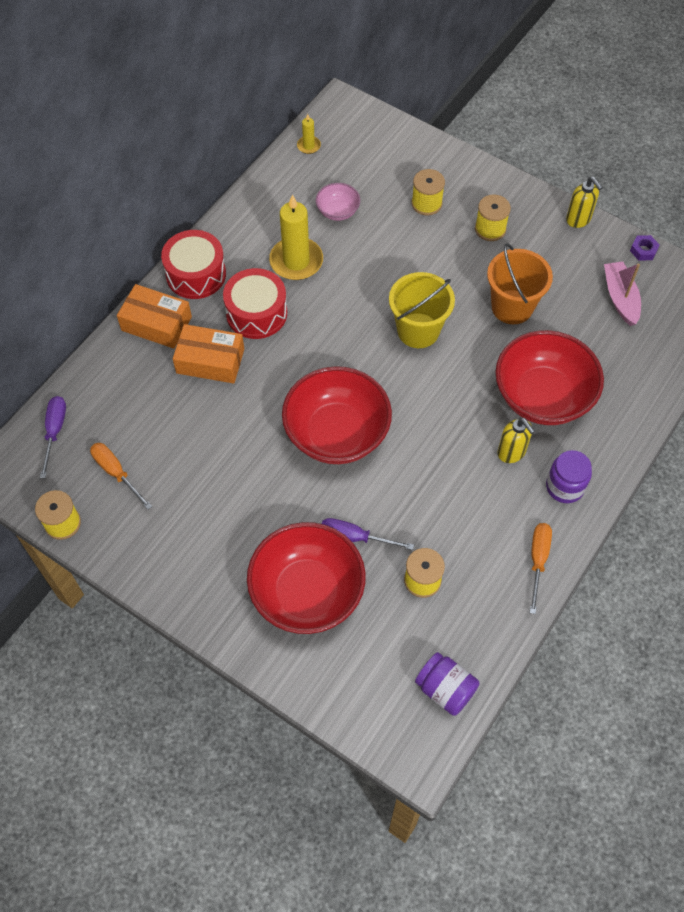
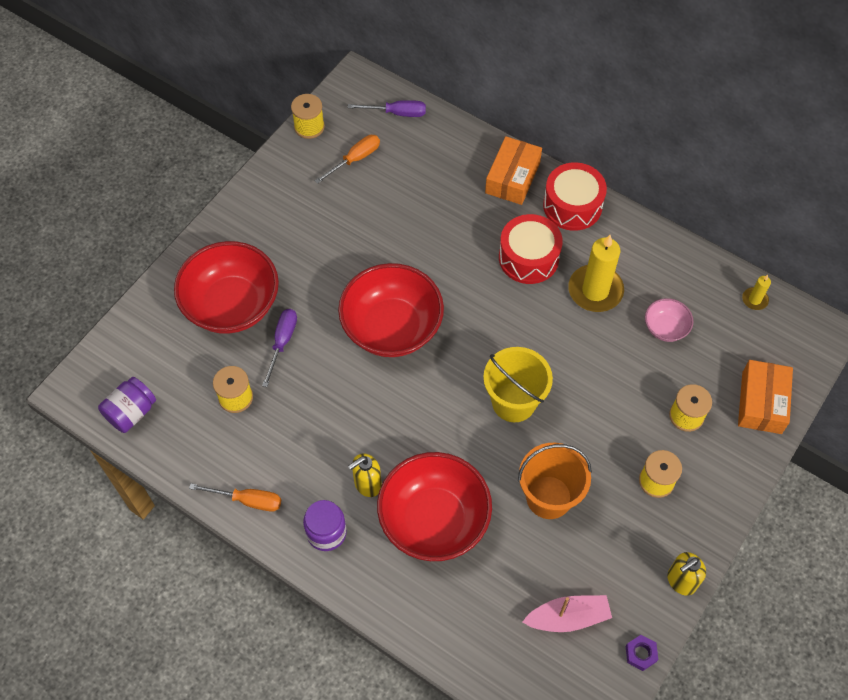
camera: 90 degrees right, 0 degrees up
(210, 361) = (472, 222): orange box -> orange box (761, 402)

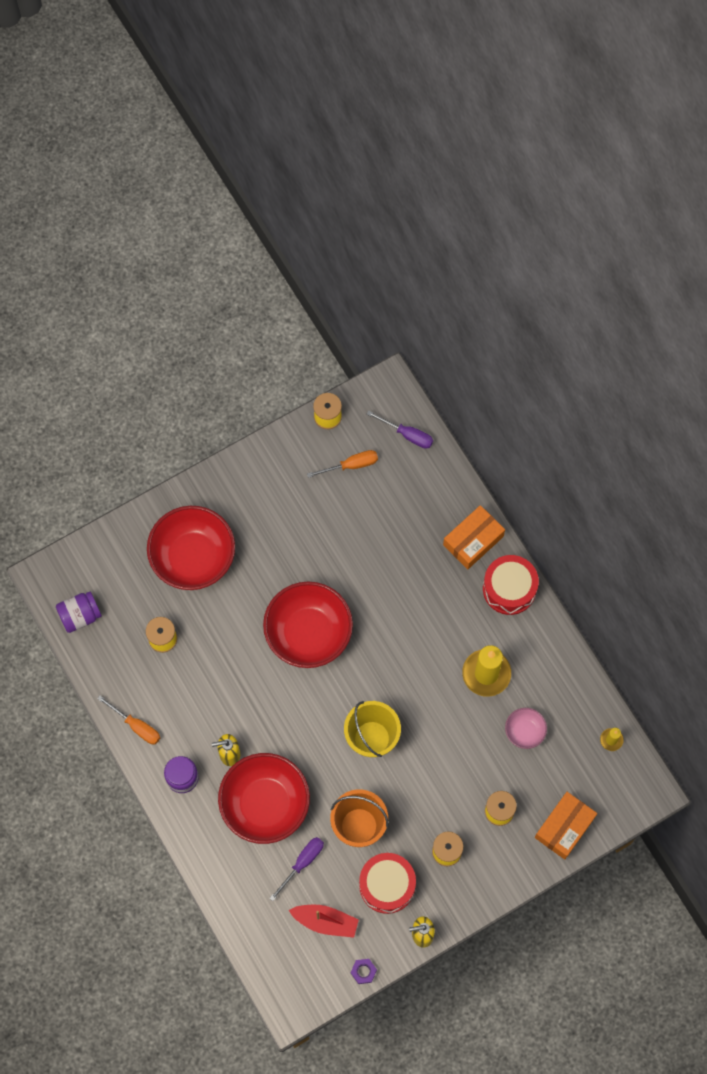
camera: 25 degrees right, 10 degrees up
(282, 342) = (218, 607): purple screwdriver -> purple screwdriver (302, 863)
(528, 258) = (448, 620): red drum -> red drum (387, 885)
(568, 617) = (325, 921): pink boat -> red boat

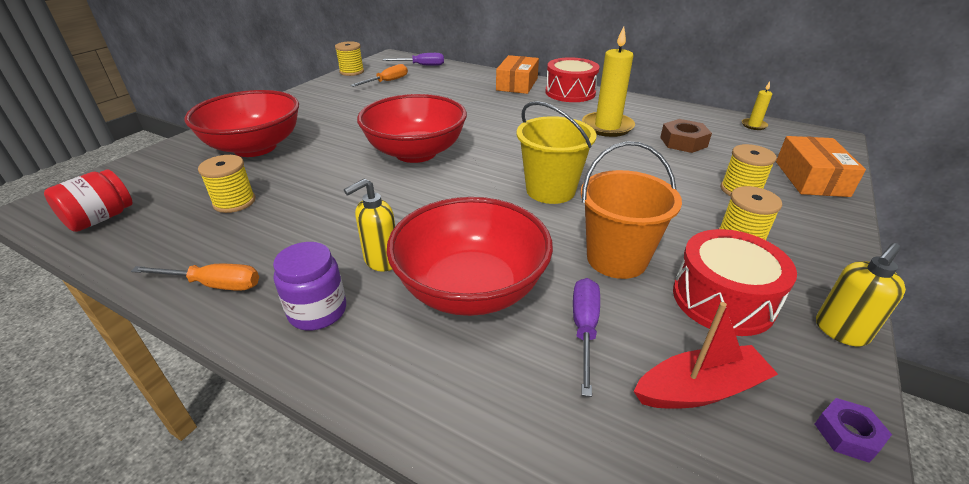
camera: 30 degrees left, 35 degrees down
(80, 616) = (101, 219): purple jar -> red jar
(524, 731) = (683, 142): pink bowl -> brown nut

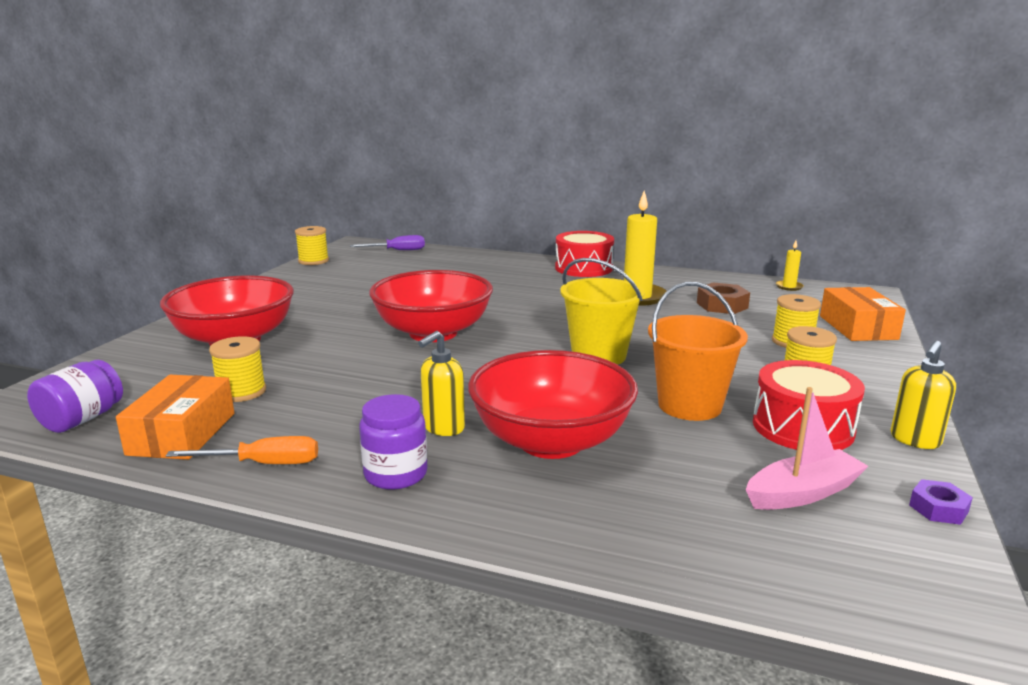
camera: 10 degrees left, 15 degrees down
(101, 219) = (82, 419): red jar -> purple jar
(387, 81) = (363, 268): orange screwdriver -> none
(517, 84) = (520, 263): orange box -> orange box (182, 433)
(584, 329) = (679, 461): purple screwdriver -> none
(700, 389) = (803, 493): red boat -> pink boat

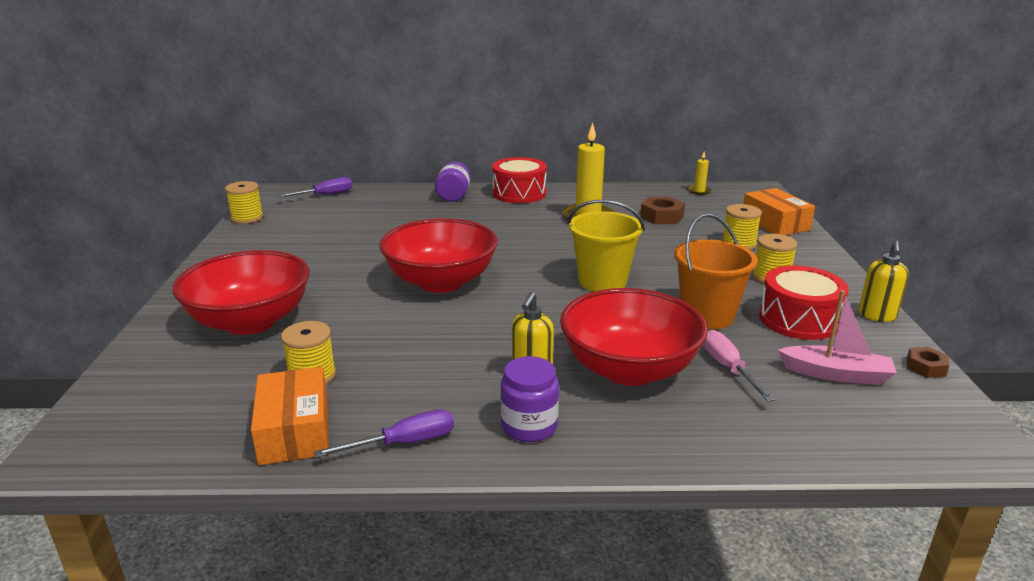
camera: 20 degrees left, 5 degrees up
(82, 419) = (171, 438): purple jar -> purple jar (454, 196)
(264, 464) = (404, 443): orange screwdriver -> purple screwdriver
(668, 461) = (728, 368): none -> pink screwdriver
(803, 493) = (836, 374): pink boat -> pink boat turned 60 degrees clockwise
(938, 508) = (925, 367): purple nut -> brown nut

